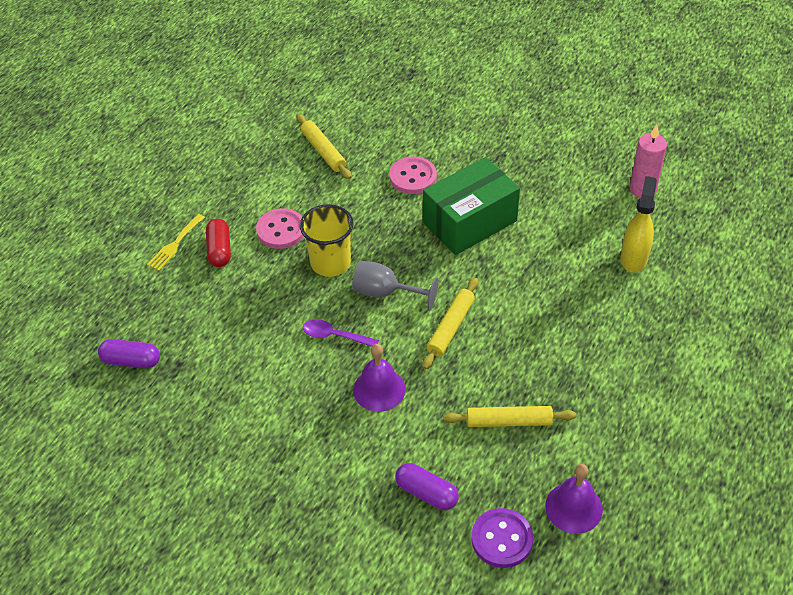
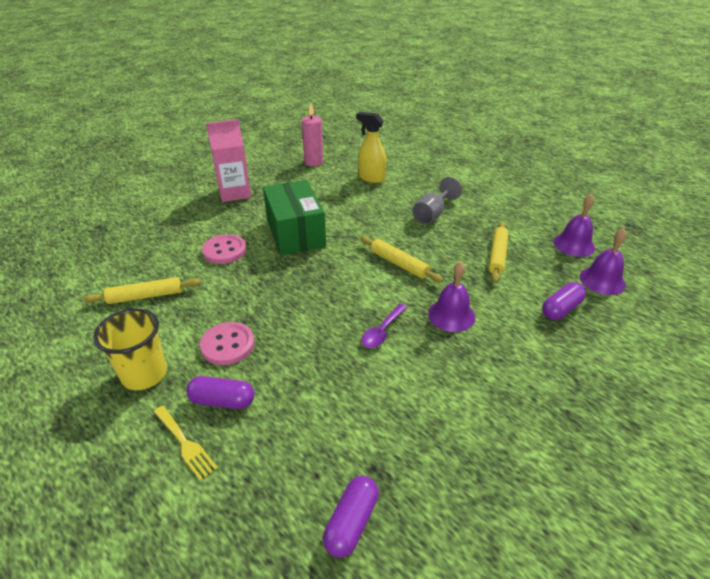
camera: 75 degrees left, 10 degrees down
(219, 250) = (222, 401): red capsule -> purple capsule
(330, 263) = (292, 318): yellow cup -> yellow cup (144, 374)
(385, 293) = (346, 291): grey goblet -> grey goblet (432, 214)
(502, 539) = (602, 280): purple button -> purple bell
(526, 143) = (234, 193): none -> pink carton

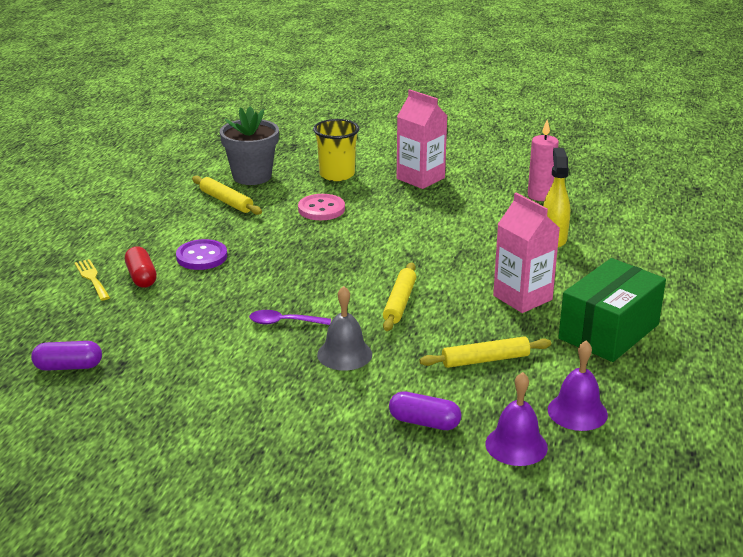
camera: 60 degrees right, 10 degrees down
(121, 266) = (252, 176): none -> grey flower pot
(144, 374) = (143, 237): yellow cup -> yellow cup (337, 174)
(185, 444) = (92, 278): yellow fork -> yellow fork turned 135 degrees clockwise
(222, 401) = (141, 277): purple capsule -> red capsule
(228, 345) = (202, 257): pink button -> purple button
(295, 233) = (389, 232): green box -> green box (609, 331)
(432, 214) = (522, 297): grey goblet -> pink carton
(451, 315) = (344, 354): purple bell -> grey bell

